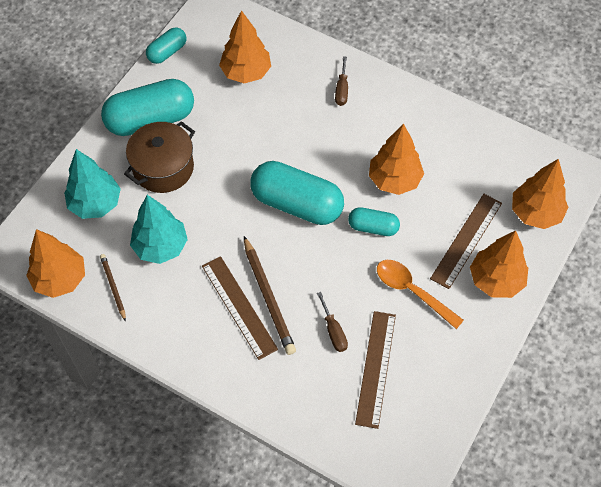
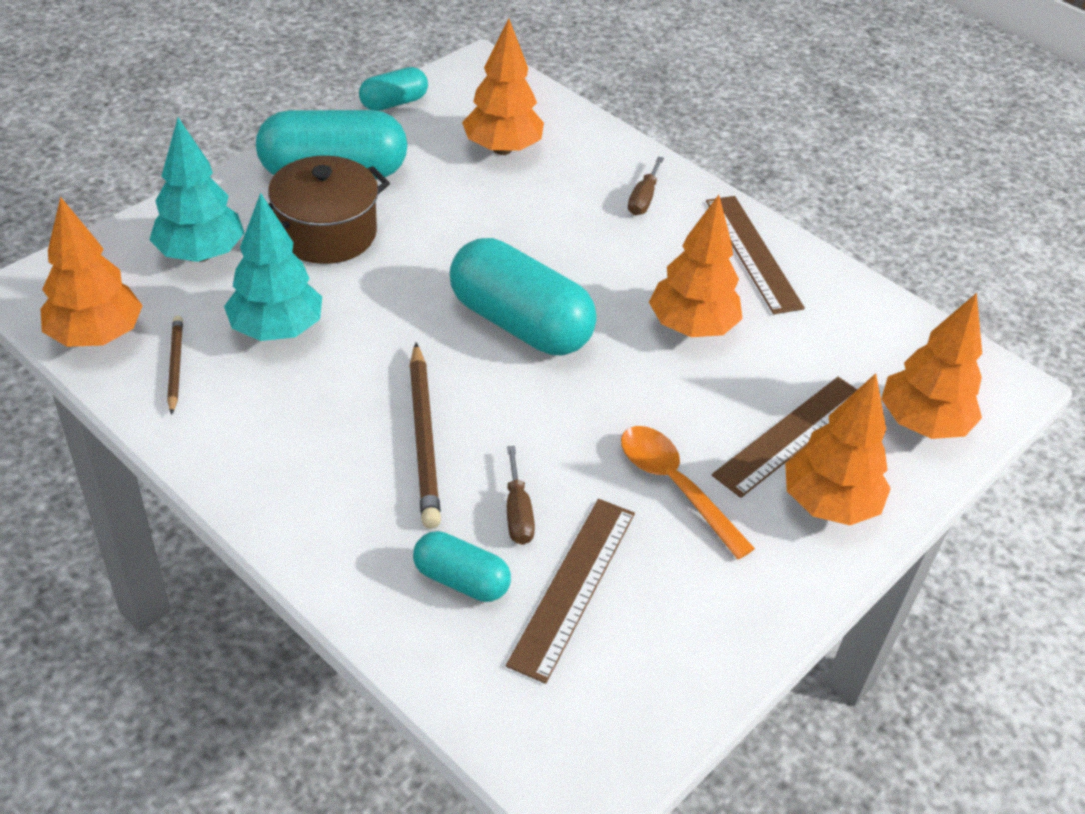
camera: 10 degrees right, 15 degrees down
(239, 307) = (368, 440): brown ruler -> brown ruler (752, 253)
(373, 227) = (635, 382): turquoise capsule -> turquoise capsule (461, 580)

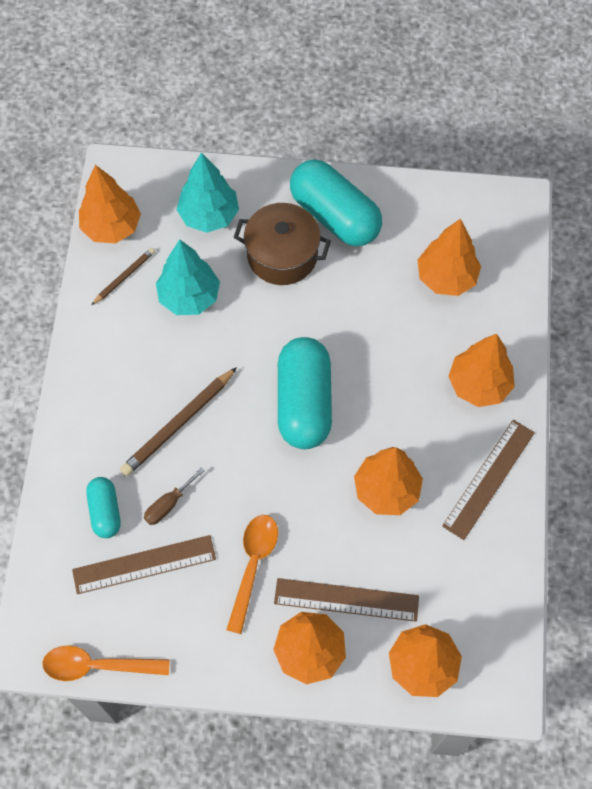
camera: 55 degrees right, 20 degrees up
(394, 103) = (429, 190): turquoise capsule -> none
(643, 199) = (478, 385): brown screwdriver -> orange tree
(668, 726) = (97, 666): none -> orange spoon

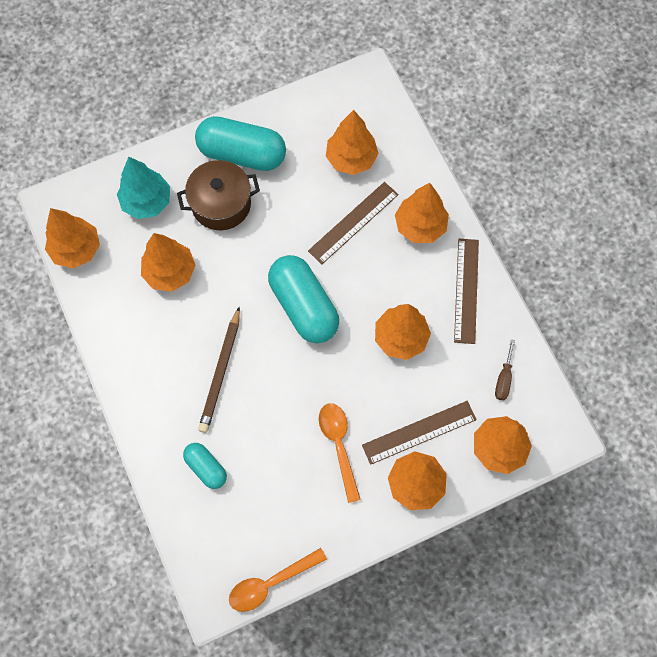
camera: 30 degrees left, 5 degrees up
(124, 277) = (110, 283): brown pencil -> none
(144, 564) = (259, 490): brown ruler -> brown ruler (353, 222)
(168, 504) = (250, 436): brown screwdriver -> brown screwdriver (503, 379)
(189, 297) = (170, 272): turquoise tree -> orange tree

